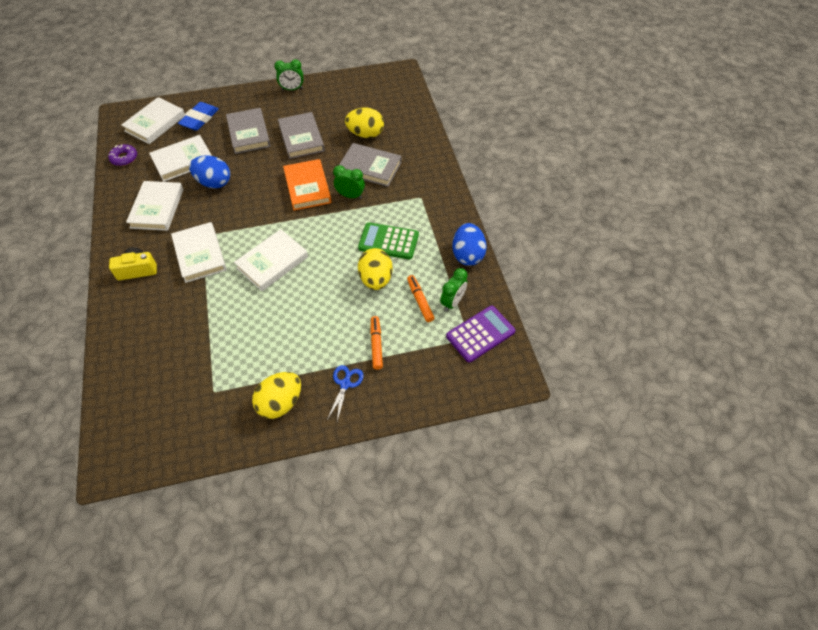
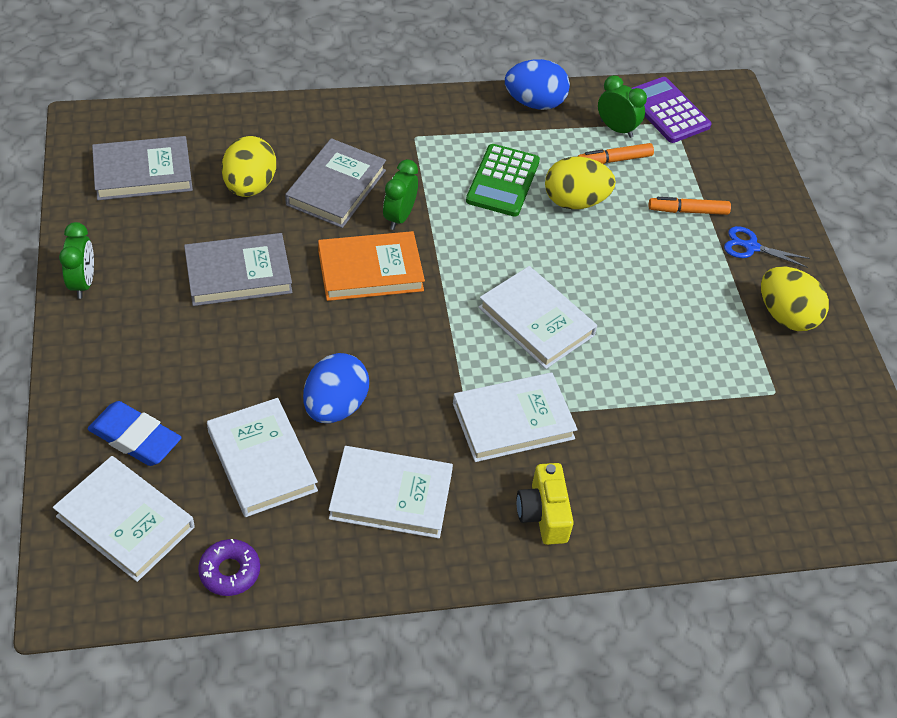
camera: 90 degrees left, 5 degrees down
(249, 133) = (204, 353): grey book -> grey book (143, 173)

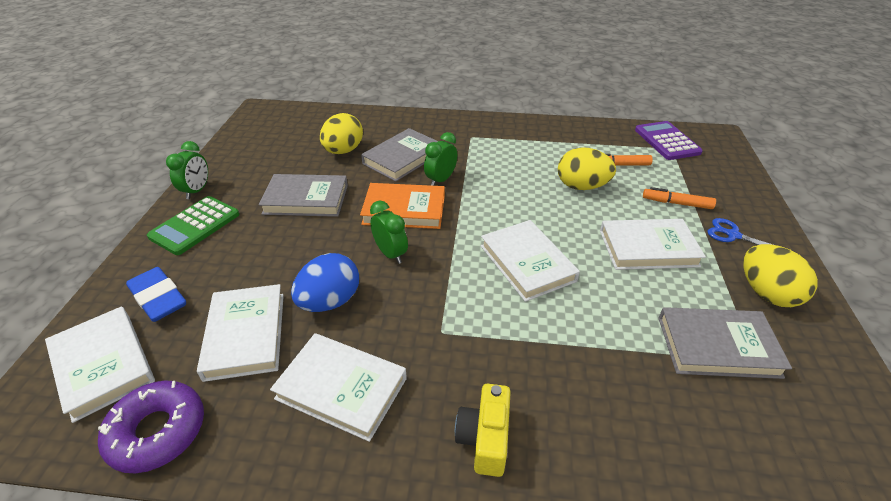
camera: 20 degrees right, 10 degrees down
(143, 173) = (278, 136): grey book -> grey book (717, 346)
(230, 571) = (157, 431): purple donut -> purple donut, size x1.56
(503, 181) = (527, 168): green calculator -> green calculator (195, 226)
(513, 421) = (481, 341): white book -> white book (648, 248)
(534, 103) = (564, 127): blue egg -> none
(616, 129) = (624, 147): green clock -> green clock (390, 254)

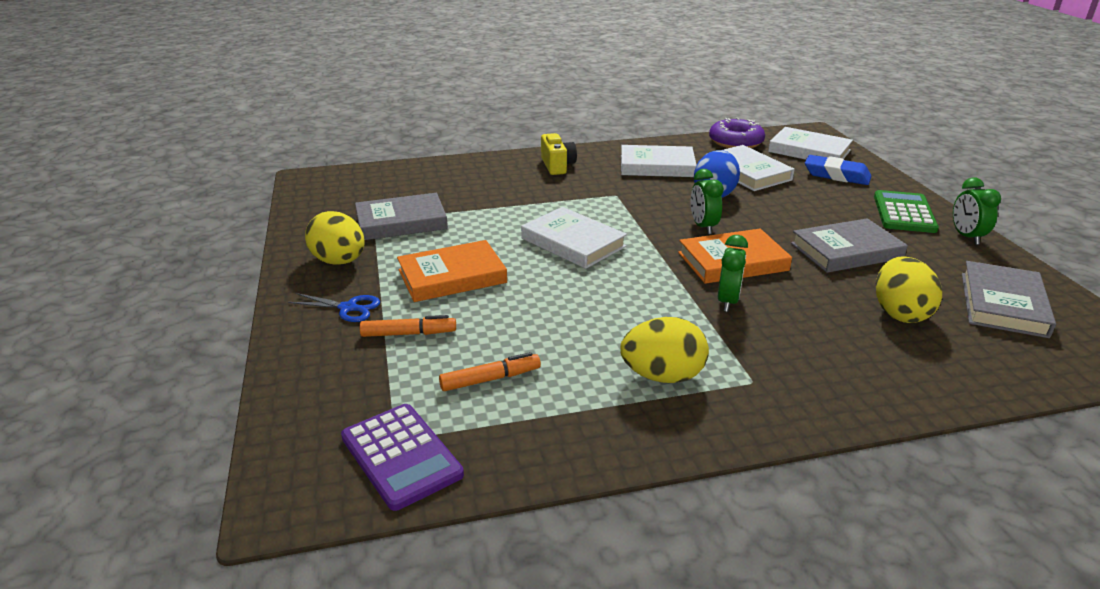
camera: 160 degrees right, 10 degrees down
(390, 254) = (703, 226): green clock -> green clock turned 45 degrees clockwise
(402, 158) = (809, 320): grey book -> grey book (1003, 304)
(581, 186) = (540, 331): yellow egg -> yellow egg (662, 376)
(648, 248) = (452, 276): white book -> orange book

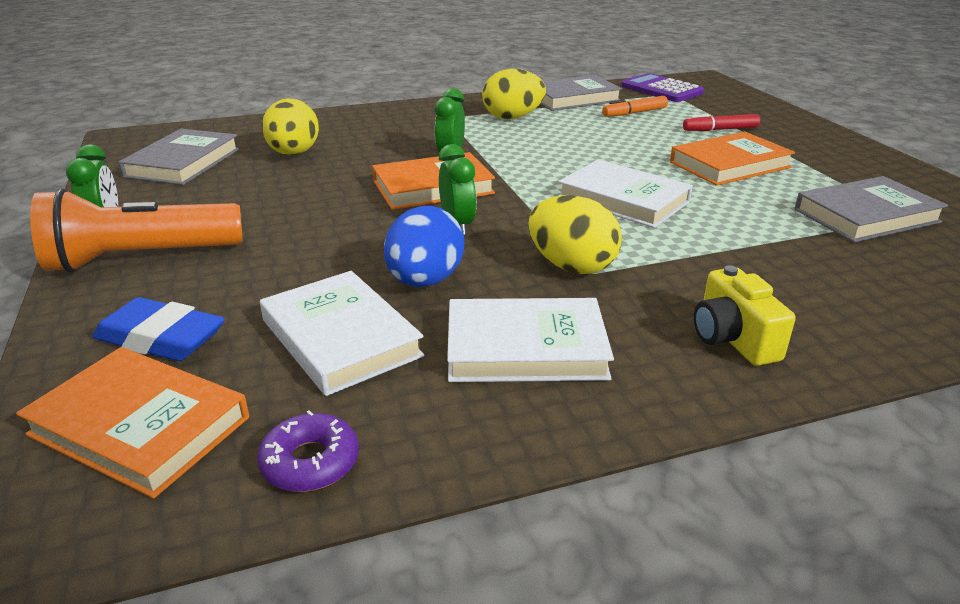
camera: 175 degrees right, 0 degrees up
(339, 261) = (865, 172): yellow egg -> yellow egg (571, 266)
(349, 308) = (793, 141): blue scissors -> none
(409, 334) = (720, 129): orange marker -> red marker
(735, 142) = (310, 462): purple donut -> purple donut, size x0.64
(809, 151) = (140, 426): white book -> orange book
(846, 251) = (288, 203): grey book -> grey book (573, 98)
(904, 213) = (141, 258): green calculator -> orange flashlight

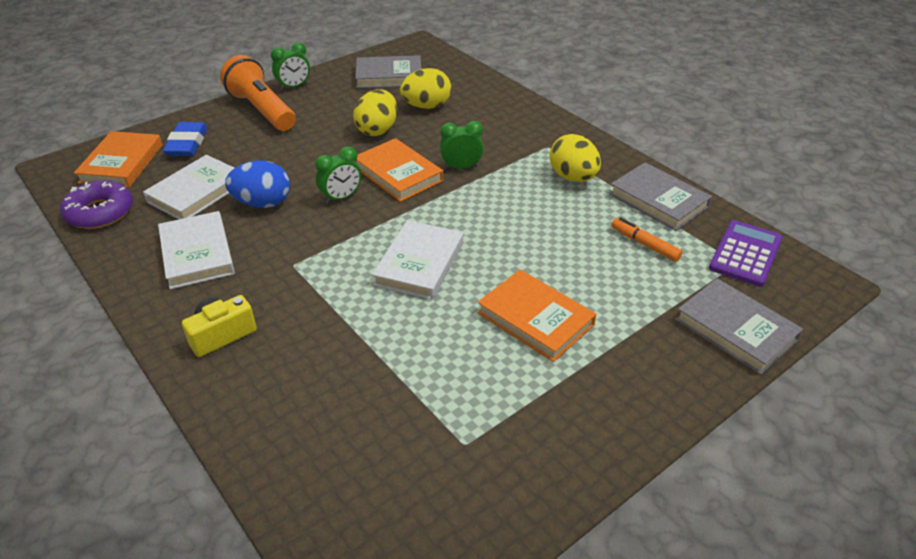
camera: 70 degrees right, 10 degrees up
(310, 462) = (100, 212): purple donut -> purple donut, size x1.56
(571, 266) = (298, 255): yellow egg -> yellow egg (377, 130)
(720, 129) = (636, 307): red marker -> none
(866, 216) = (454, 413): grey book -> grey book (735, 329)

